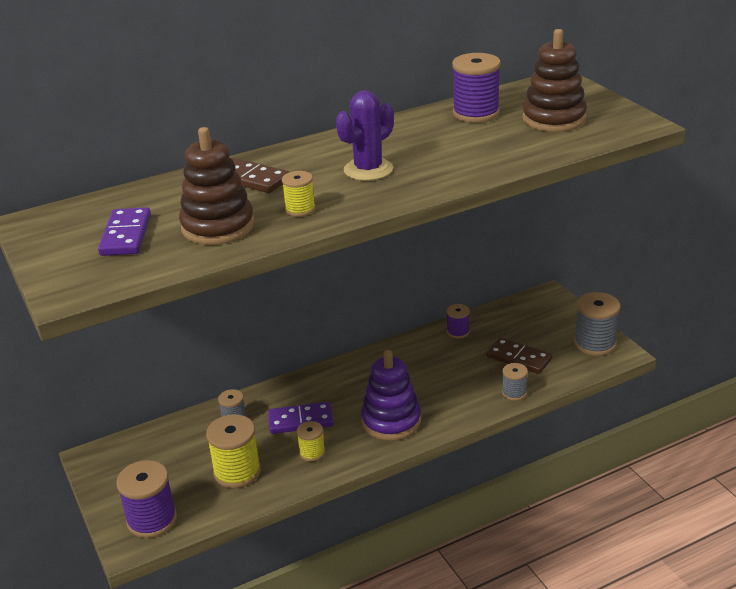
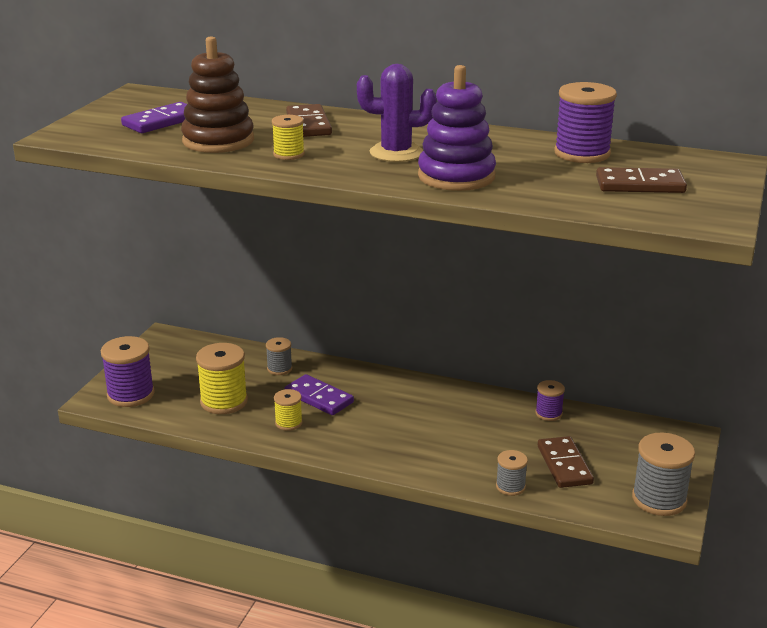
camera: 45 degrees right, 5 degrees down
(391, 421) = (378, 440): purple stacking toy -> purple stacking toy (456, 176)
(554, 119) = (640, 185): brown stacking toy -> brown domino

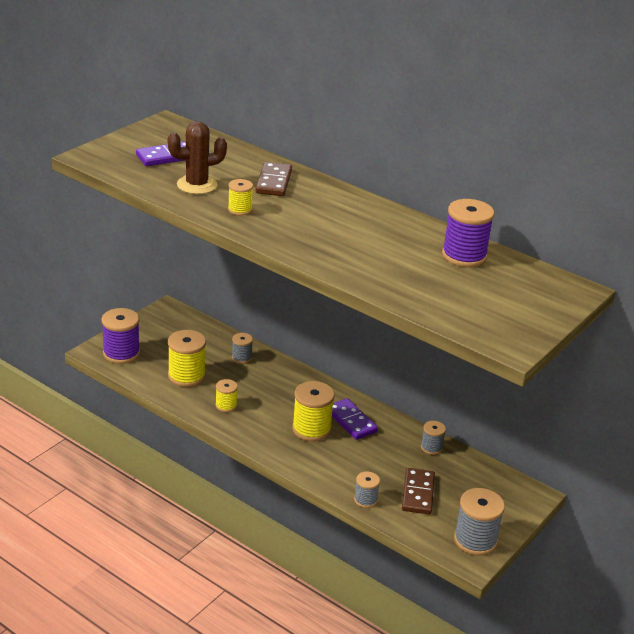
camera: 15 degrees right, 5 degrees up
(218, 141) = (197, 185): brown stacking toy -> brown cactus
(319, 398) = (259, 390): purple domino -> purple domino (351, 421)
(396, 153) = (320, 225): purple cactus -> none
(403, 425) = (311, 429): none -> yellow spool
(456, 176) = (349, 258): purple stacking toy -> none
(548, 413) = (431, 447): purple spool -> grey spool
(640, 185) = (484, 296): brown domino -> none

